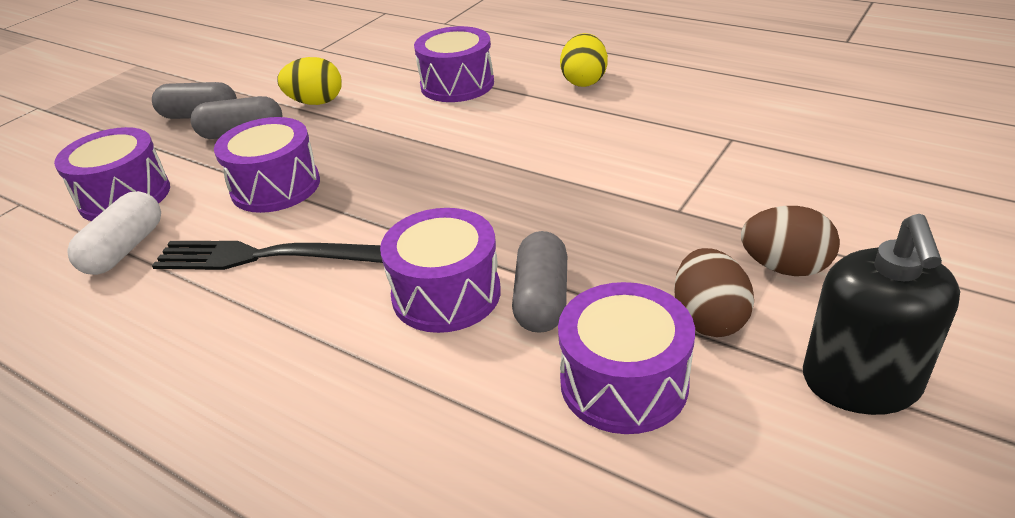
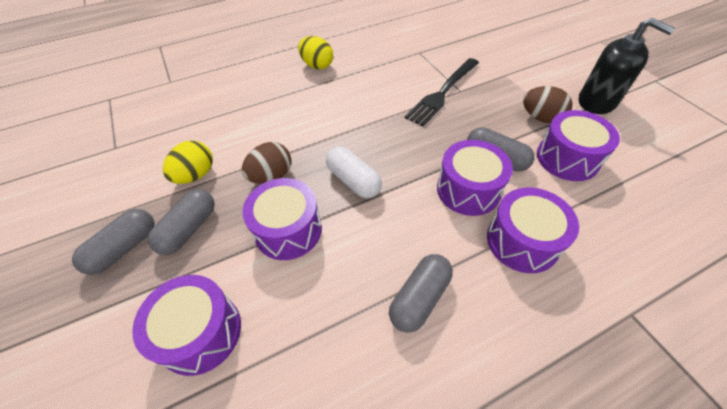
camera: 60 degrees left, 15 degrees up
(125, 249) = (284, 347): white capsule -> white capsule (353, 181)
(226, 316) = (419, 298): none -> grey capsule
(260, 257) = (367, 262): black fork -> black fork (442, 93)
(457, 84) = (259, 107): purple drum -> purple drum (522, 241)
(784, 267) = (521, 85): brown egg -> brown egg (271, 176)

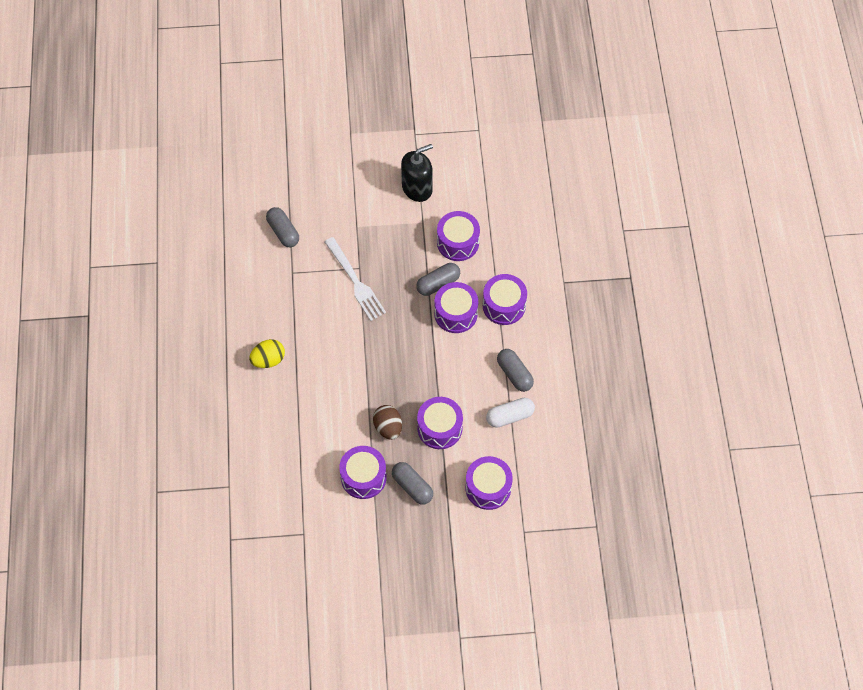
camera: 70 degrees left, 10 degrees up
(124, 248) = (411, 527): grey capsule -> grey capsule (283, 232)
(196, 175) = (363, 477): yellow egg -> purple drum
(353, 181) = (417, 377): white capsule -> white capsule (510, 416)
(442, 93) = (356, 282): black fork -> white fork
(540, 118) = (415, 233): brown egg -> none

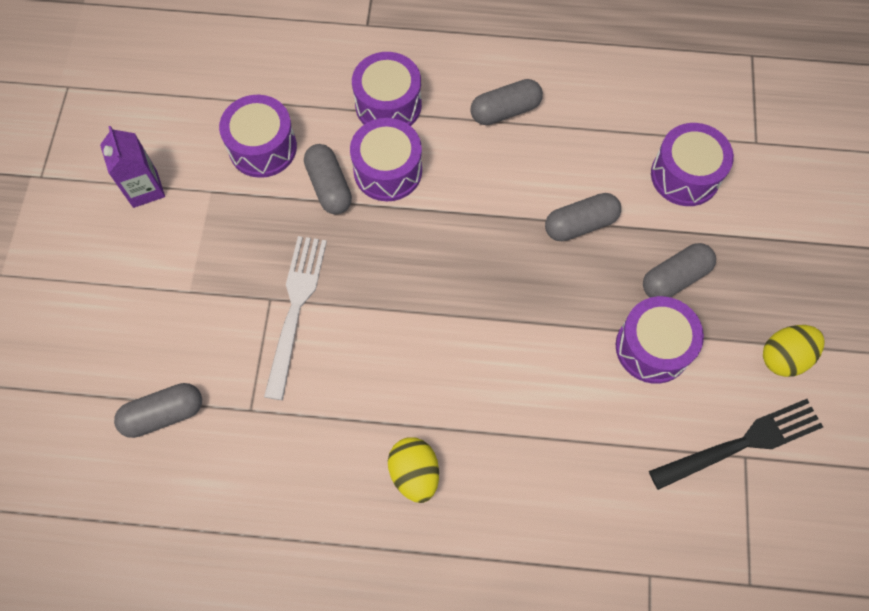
camera: 80 degrees left, 5 degrees up
(311, 532) = (742, 443): none -> black fork
(356, 282) = (295, 308): white fork -> white fork turned 60 degrees counterclockwise
(370, 554) = (784, 357): none -> yellow egg
(388, 427) = (570, 298): brown egg -> none
(417, 188) = (145, 189): black soap dispenser -> purple carton
(439, 428) = (580, 224): purple drum -> grey capsule
(510, 416) = (573, 128): white capsule -> none

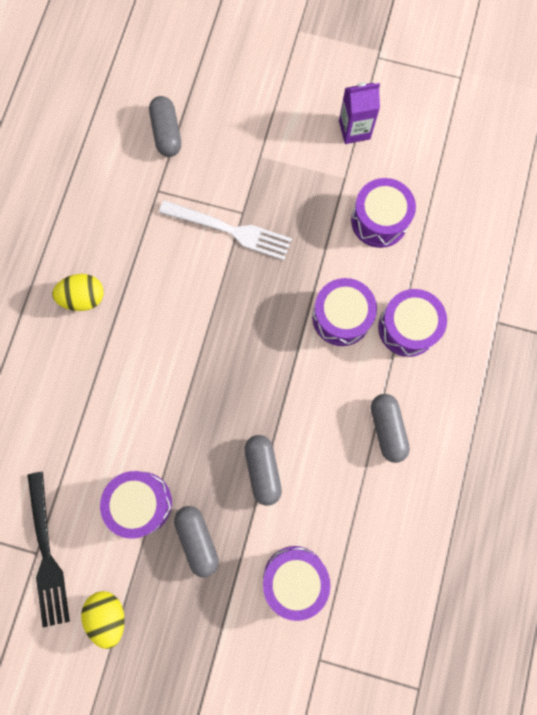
camera: 100 degrees right, 10 degrees up
(329, 186) = (334, 268): grey capsule -> none

